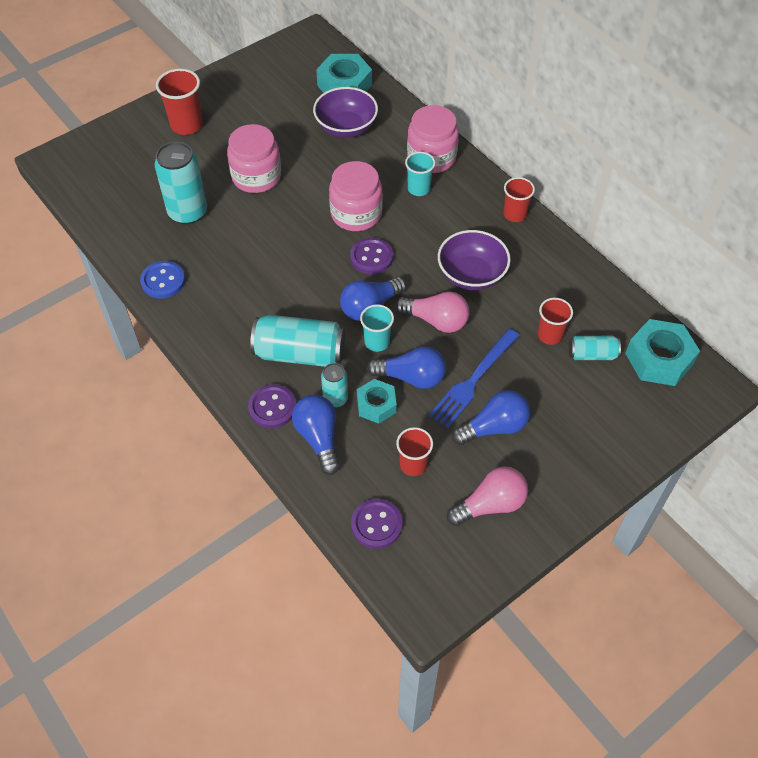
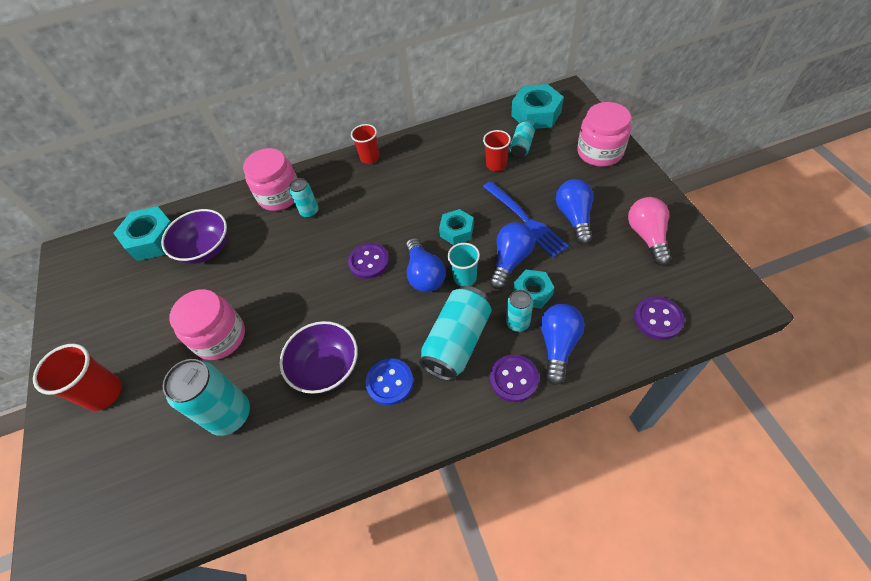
camera: 65 degrees left, 0 degrees up
(163, 281) = (313, 459): blue button -> blue button (390, 382)
(319, 438) = (558, 345): blue light bulb -> blue light bulb turned 105 degrees clockwise
(356, 214) = (313, 263): pink jar -> pink jar (599, 152)
(413, 464) = (600, 279): red cup -> none
(419, 189) = (309, 211): turquoise cup -> turquoise can
(436, 320) = (456, 231): pink light bulb -> turquoise nut
(471, 275) = (419, 197): purple bowl -> purple bowl (326, 368)

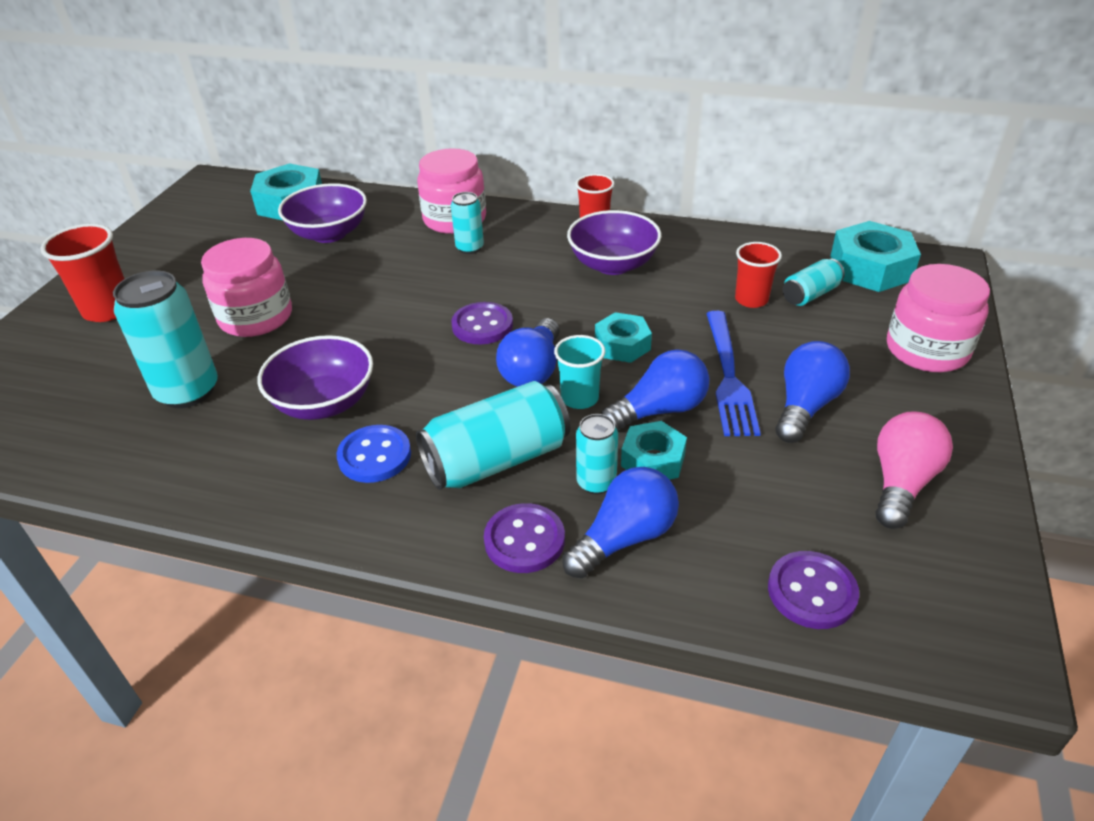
camera: 30 degrees right, 15 degrees down
(404, 180) = (613, 264): none -> purple bowl

